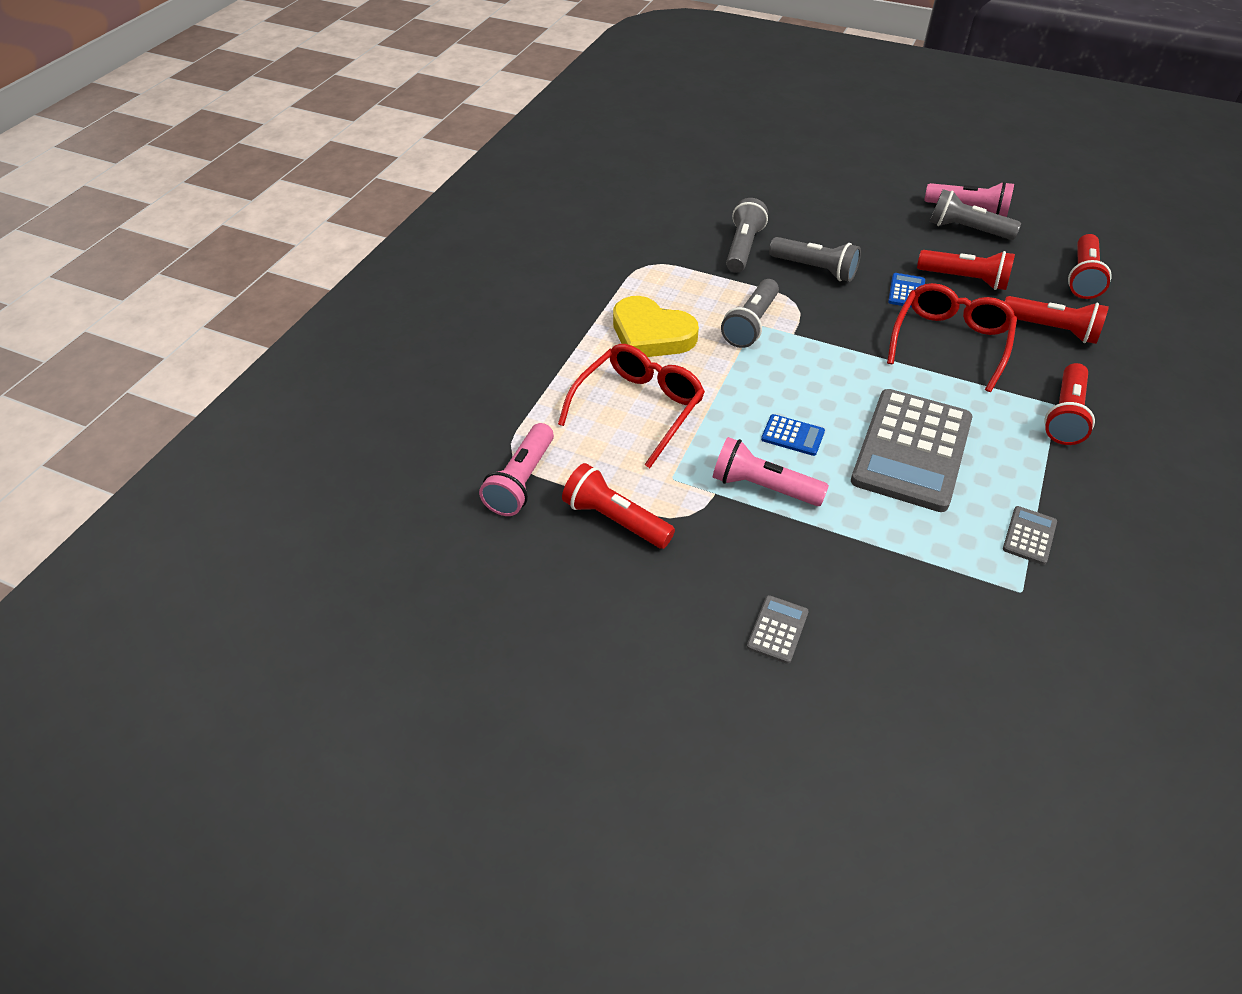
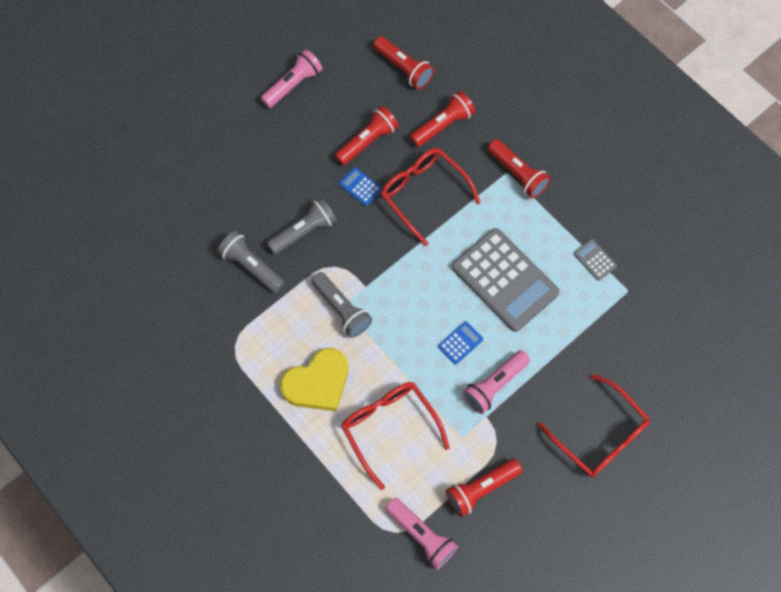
camera: 65 degrees left, 20 degrees up
(777, 629) = (599, 435): grey calculator -> red glasses
(966, 230) = (315, 102): grey flashlight -> none

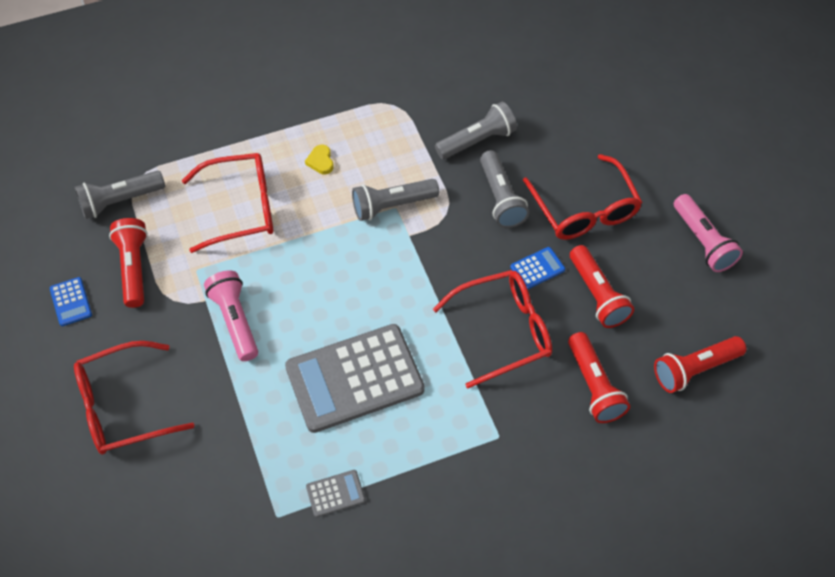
camera: 110 degrees right, 10 degrees down
(293, 169) = (584, 209): none -> red glasses
(317, 383) = (321, 161): yellow heart -> yellow heart, size x0.42
(422, 535) = (120, 201): pink flashlight -> grey flashlight
(460, 343) = (300, 304): blue calculator -> blue calculator (71, 302)
(518, 174) = (491, 449): red flashlight -> none

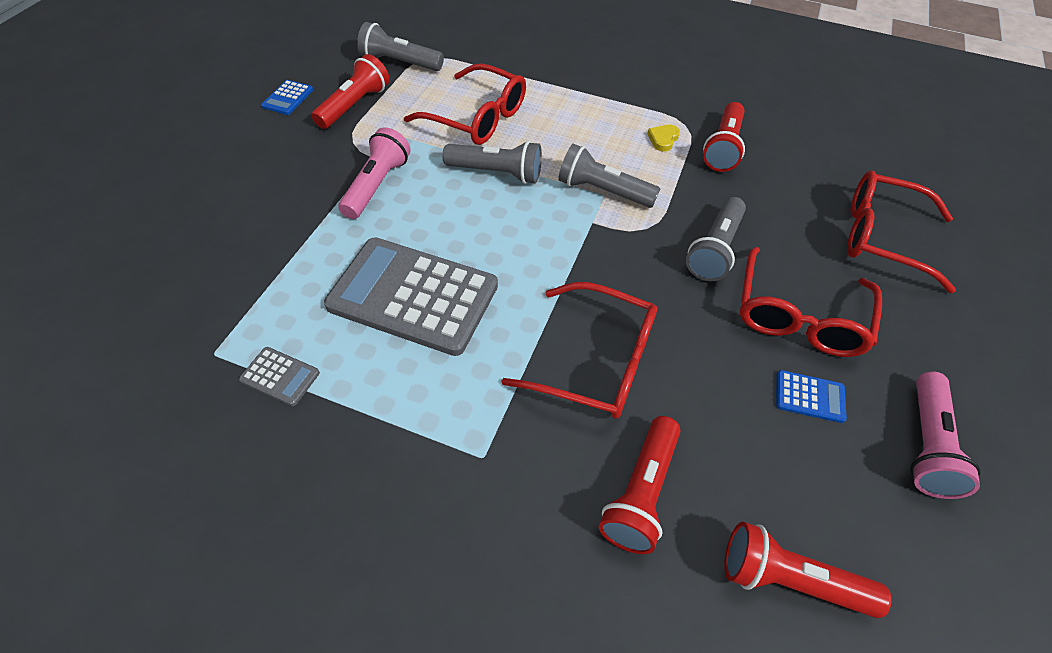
camera: 40 degrees right, 5 degrees down
(123, 406) = (226, 183): red glasses -> red glasses (882, 237)
(321, 161) = (577, 126): yellow heart -> yellow heart (663, 139)
(477, 140) = (738, 193): grey flashlight -> grey flashlight (497, 173)
(537, 268) = (692, 332): blue calculator -> blue calculator (809, 397)
(597, 295) = (736, 404): red flashlight -> red flashlight (723, 148)

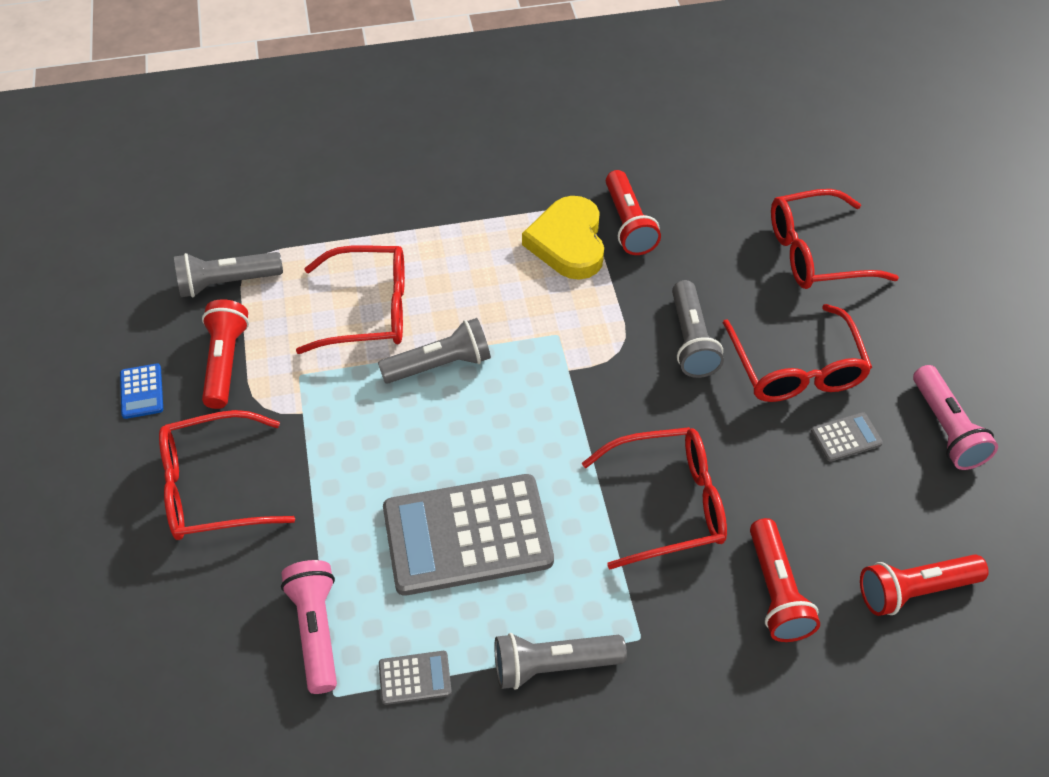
camera: 30 degrees left, 0 degrees up
(273, 173) = (213, 488): none -> red glasses
(376, 185) = (333, 442): pink flashlight -> pink flashlight (316, 630)
(602, 191) = (553, 331): grey flashlight -> grey flashlight (553, 666)
(663, 139) = (568, 242): yellow heart -> yellow heart, size x2.39
(809, 397) = (846, 437): blue calculator -> grey calculator

